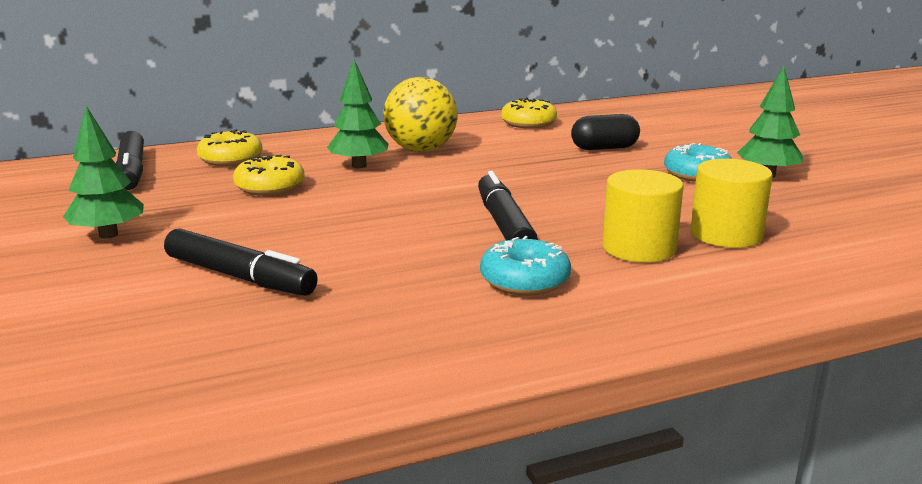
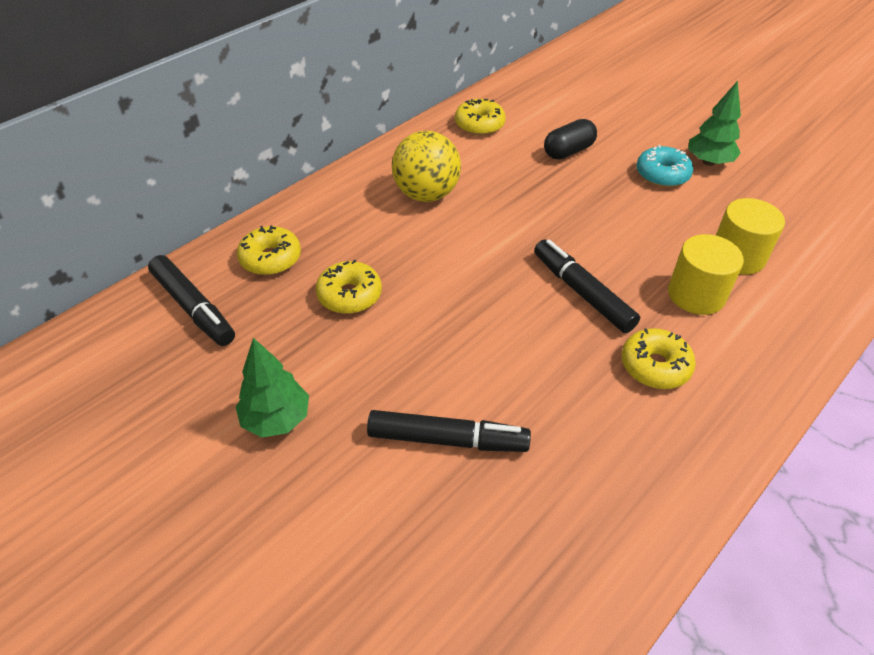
camera: 25 degrees left, 25 degrees up
(359, 166) = (396, 236): green tree -> none
(524, 281) = (655, 366): turquoise donut -> yellow donut

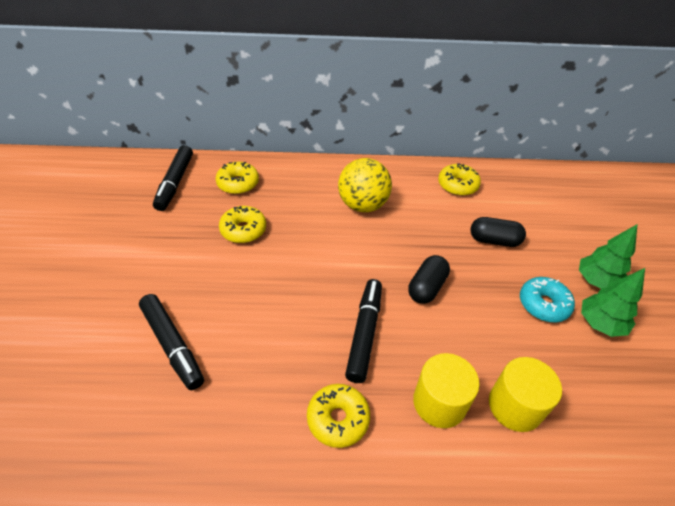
camera: 45 degrees right, 0 degrees up
(276, 419) = (127, 263): green tree -> green tree (596, 281)
(574, 222) = (426, 287): none -> black capsule

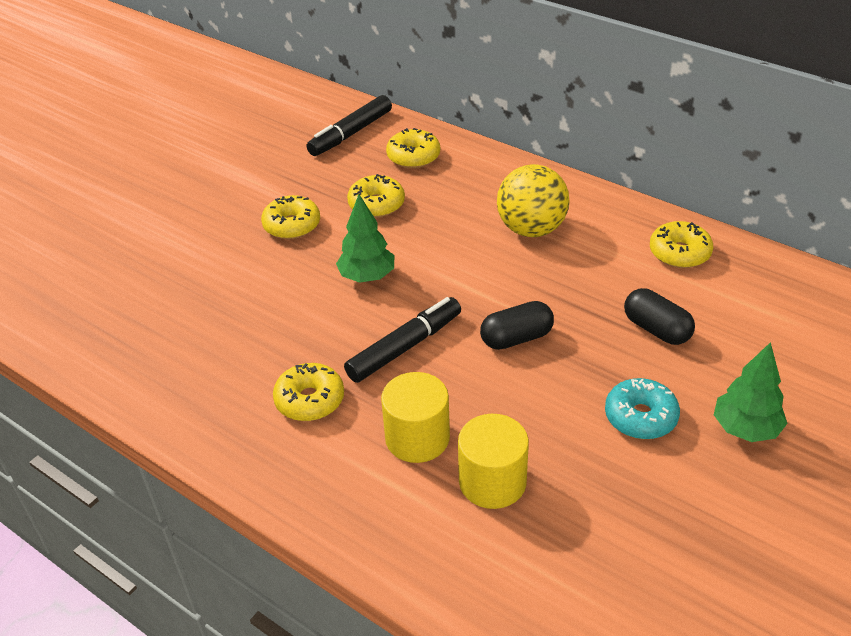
camera: 40 degrees right, 5 degrees down
(172, 345) = (226, 276): black marker -> none
(192, 275) = (292, 225): none -> yellow donut
(600, 324) = (692, 468): green tree -> green tree (367, 277)

